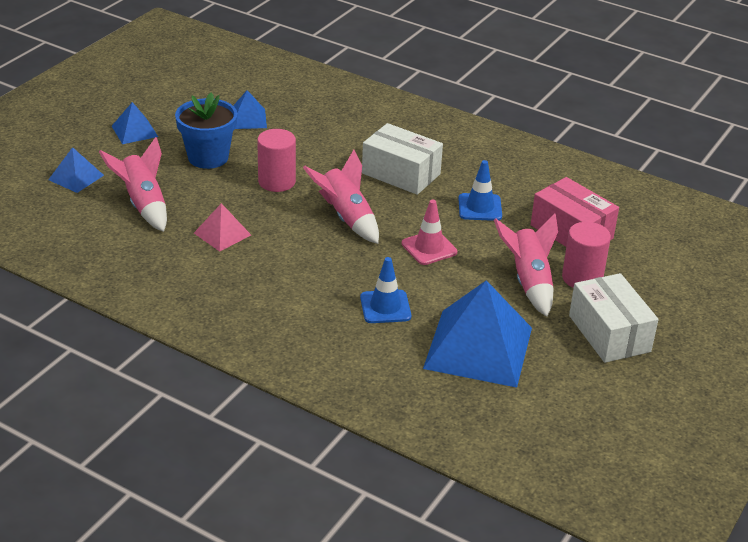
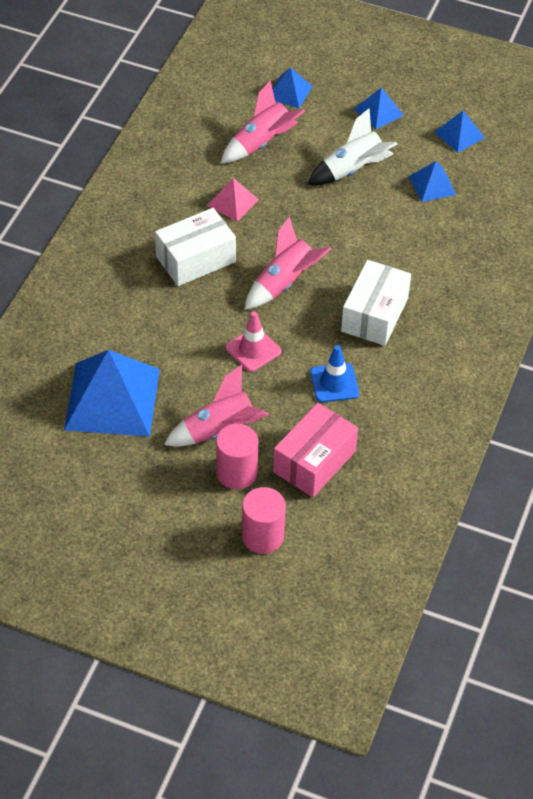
camera: 80 degrees right, 15 degrees up
(188, 95) = (459, 135): none -> blue pyramid
(208, 157) = (352, 170): blue flower pot -> white rocket
(277, 182) = (328, 225): pink cylinder -> pink cylinder (262, 536)
(385, 307) = (155, 328): blue traffic cone -> none
(609, 333) = (154, 497): white box -> white box (195, 259)

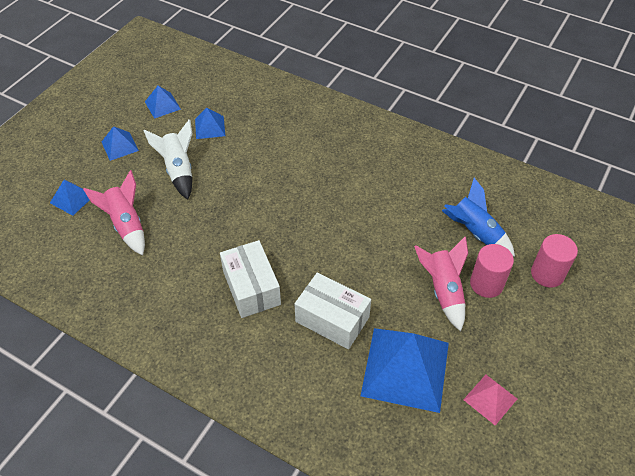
camera: 80 degrees left, 0 degrees up
(233, 202) = (191, 253): pink pyramid -> pink pyramid (490, 399)
(253, 349) = (360, 258): pink traffic cone -> none
(284, 283) = (291, 229): pink rocket -> none
(314, 461) = (474, 233): pink box -> blue rocket
(334, 383) = (399, 211): blue traffic cone -> none
(374, 315) = (334, 178): white box -> white box (332, 319)

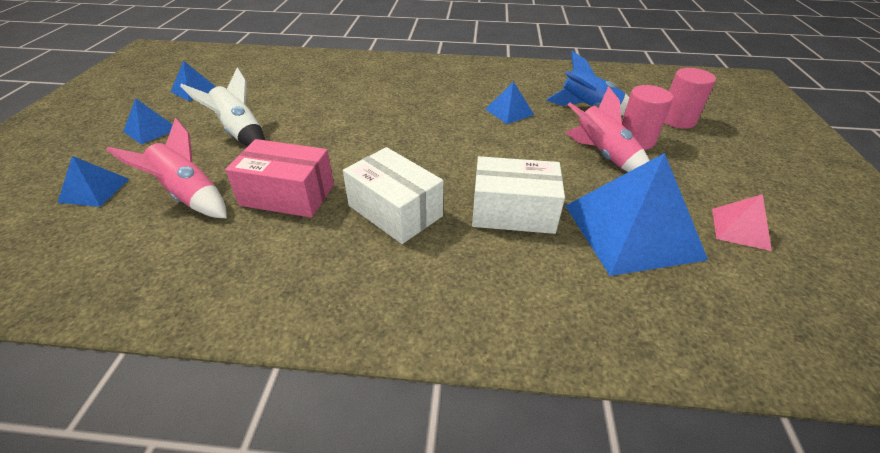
camera: 25 degrees left, 10 degrees down
(188, 246) = (287, 195): none -> pink box
(210, 127) = (261, 95): blue pyramid -> blue pyramid (509, 111)

